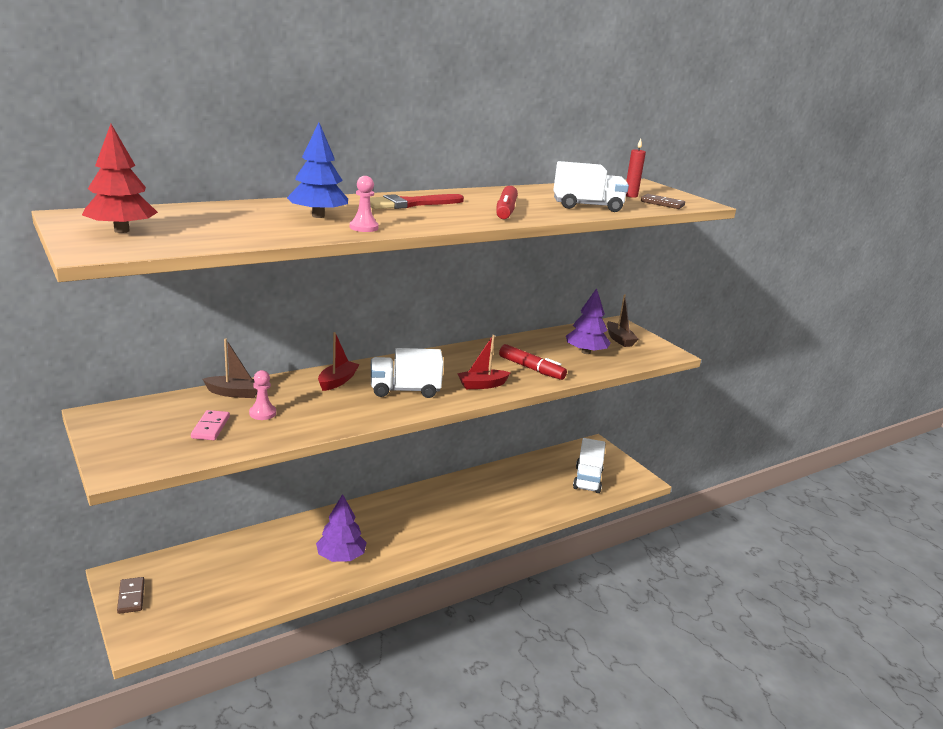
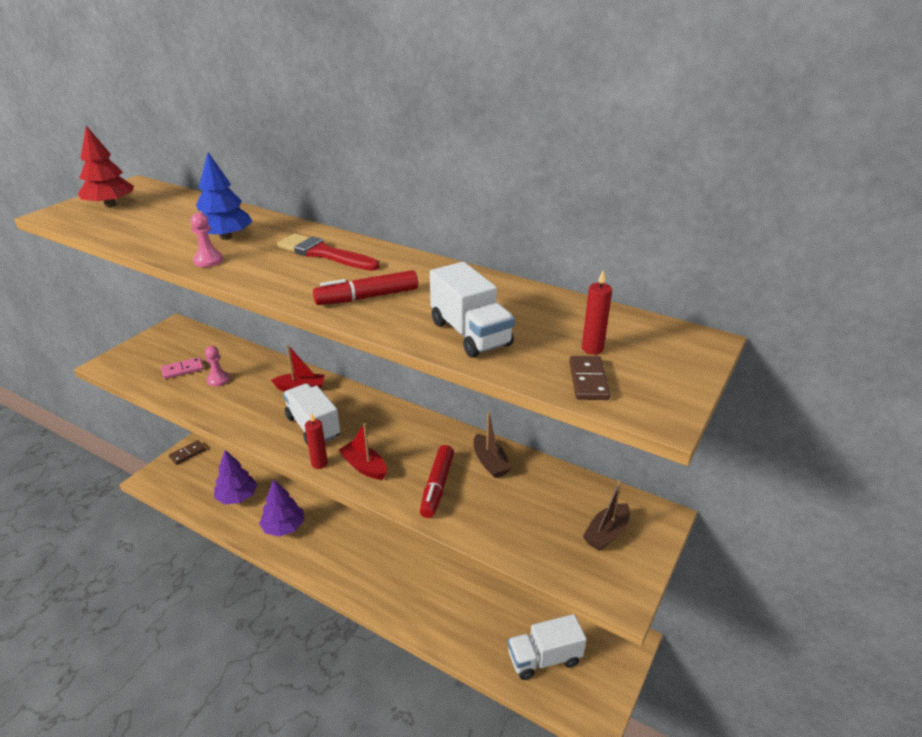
camera: 65 degrees right, 10 degrees up
(234, 393) = (243, 356): brown boat -> brown boat (490, 462)
(459, 399) = (319, 463): none -> red candle
(586, 352) = (530, 514): purple tree -> purple tree (237, 497)

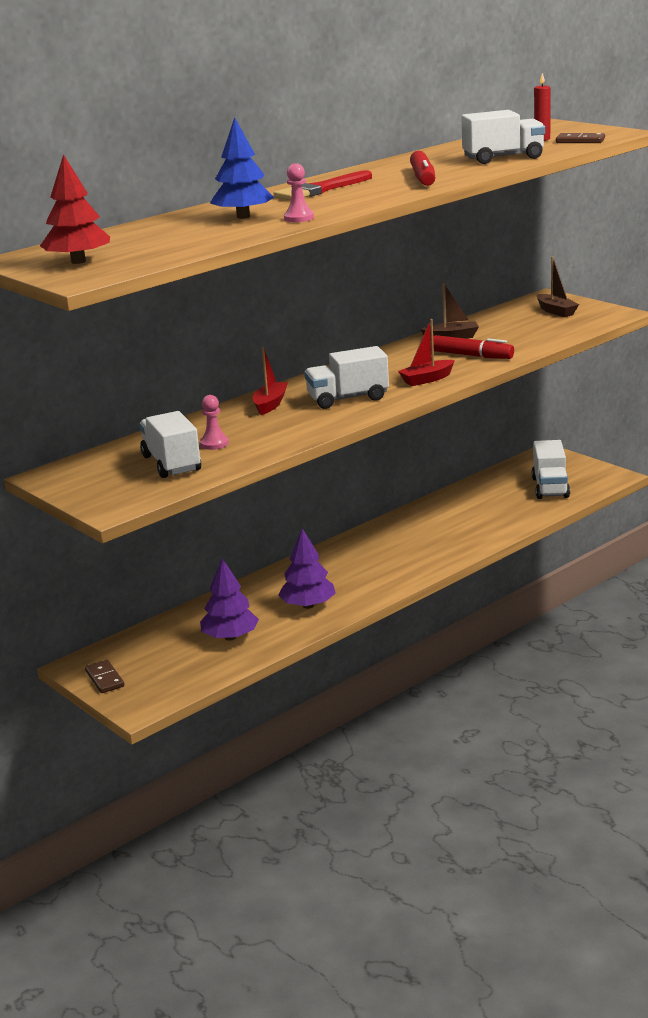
camera: 70 degrees left, 10 degrees down
(183, 370) = (171, 464): pink domino -> white truck
(319, 463) = (410, 396): red candle -> none

